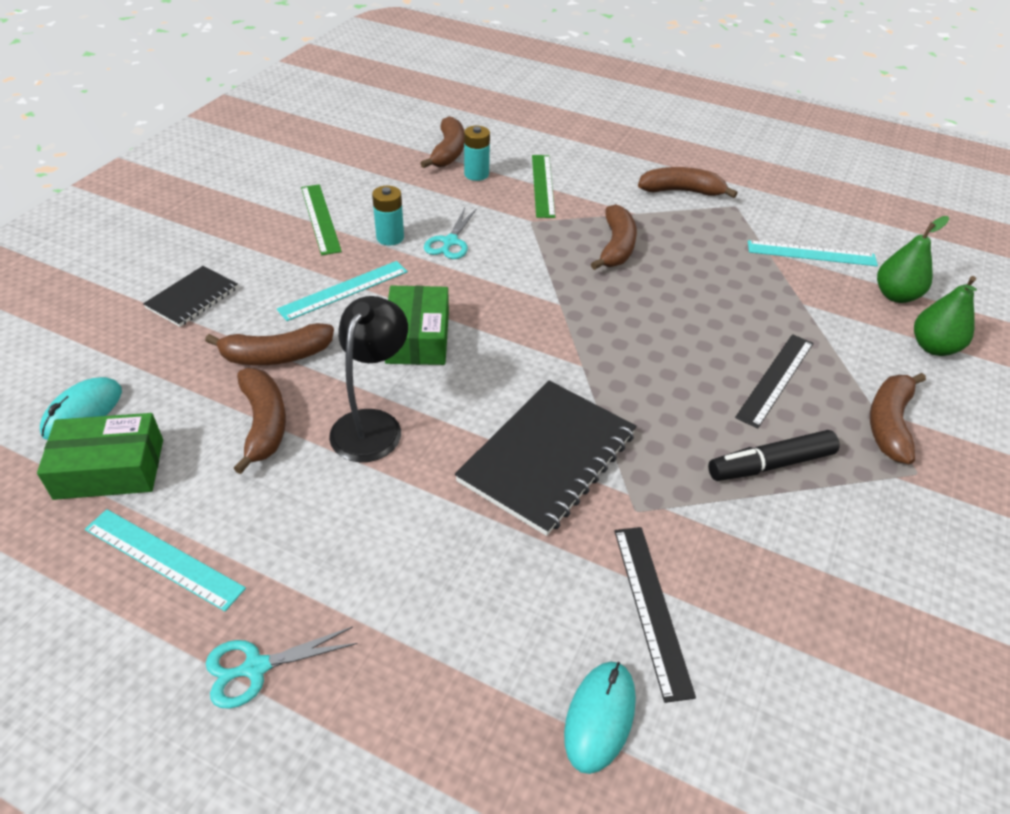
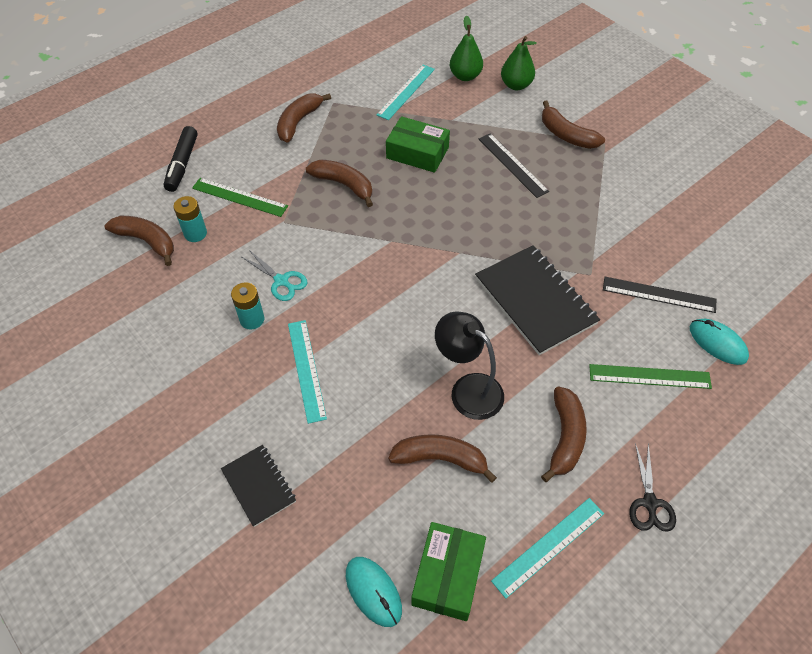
camera: 65 degrees left, 10 degrees up
(255, 668) = (650, 503): turquoise scissors -> black scissors
(276, 356) = (366, 435): brown banana -> brown banana (565, 437)
(320, 218) = (193, 362): green ruler -> green ruler (649, 376)
(418, 337) = (388, 336): green box -> green box (417, 153)
(770, 464) = (578, 199): black marker -> black marker (182, 164)

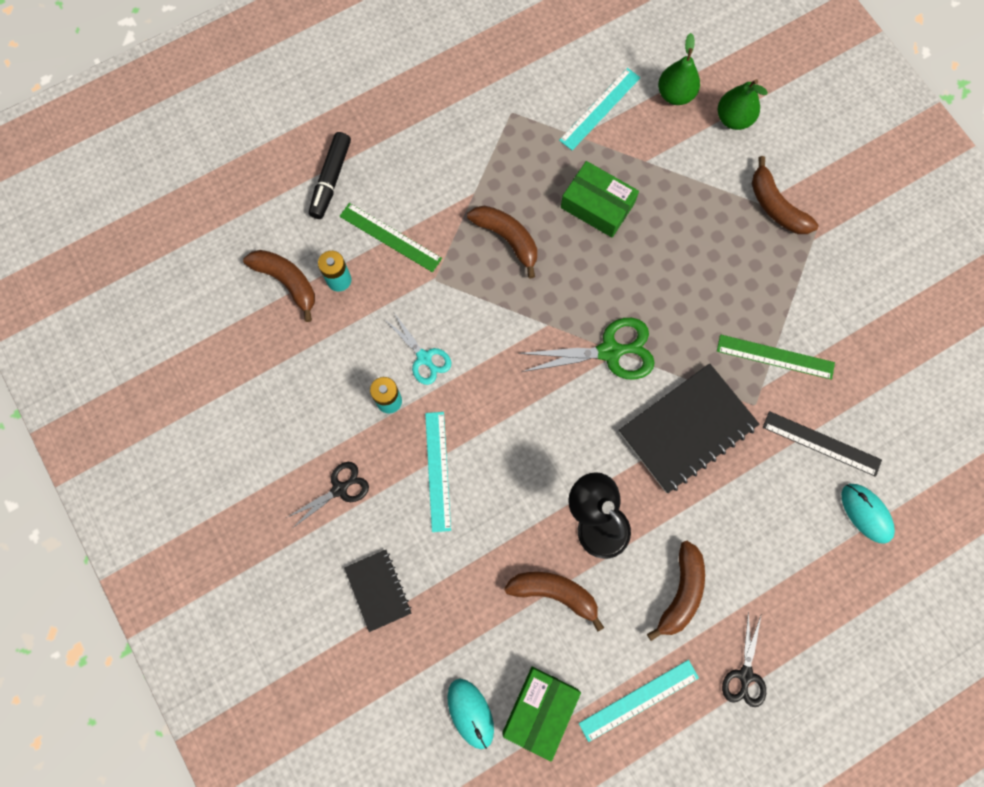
camera: 10 degrees right, 20 degrees up
(210, 400) = (340, 489): none -> black scissors
(298, 122) = (467, 137): brown banana -> none
(451, 252) = (610, 351): none -> green scissors
(512, 165) = (703, 240): black ruler -> none
(535, 301) = (687, 429): black notebook -> black notebook turned 75 degrees clockwise
(649, 376) = (783, 539): green ruler -> green ruler (775, 357)

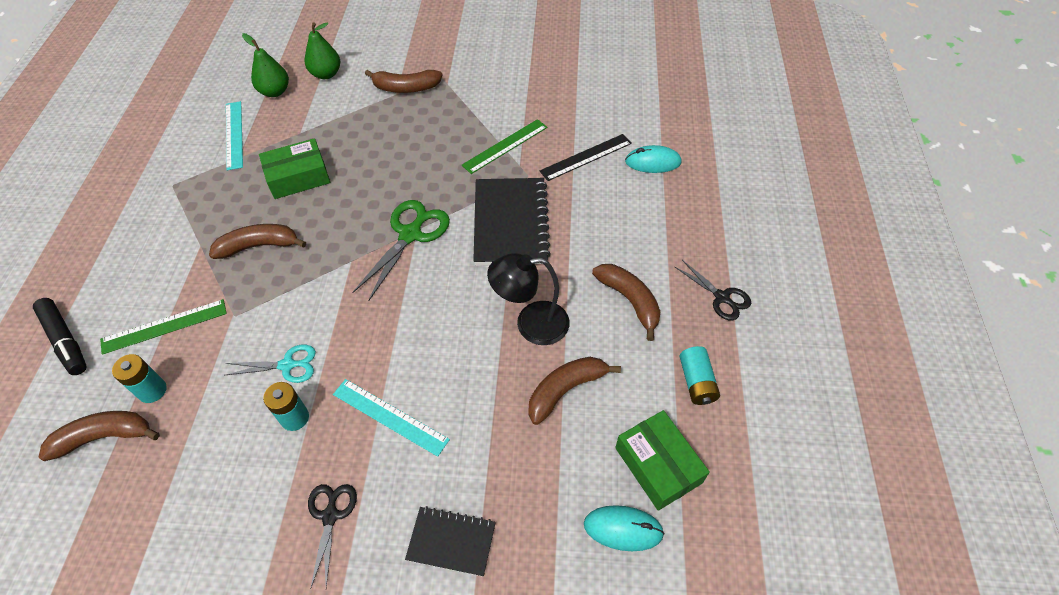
camera: 55 degrees left, 20 degrees down
(638, 700) = (696, 382): turquoise ruler -> turquoise battery

